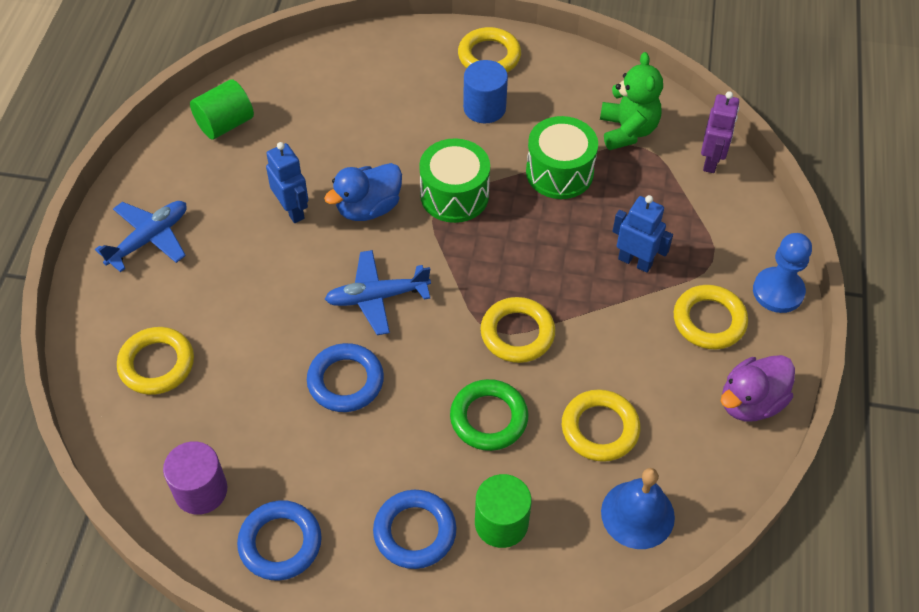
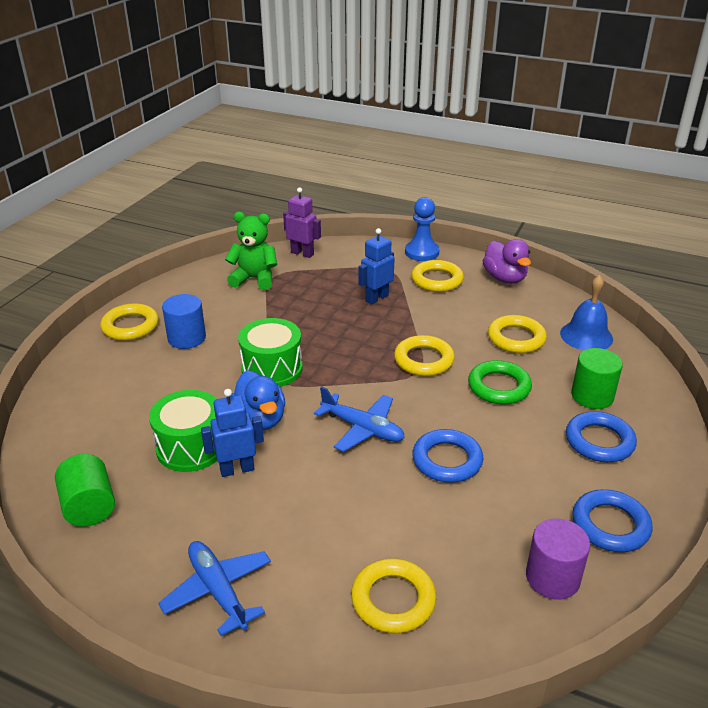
camera: 75 degrees left, 20 degrees down
(376, 297) = (362, 428): blue plane -> blue plane turned 60 degrees counterclockwise
(559, 172) = (277, 314): green drum -> green drum (191, 447)

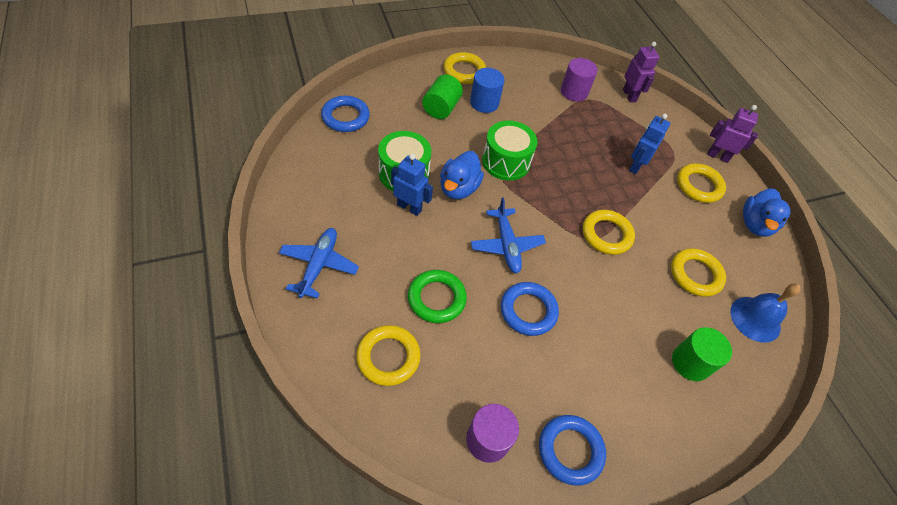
camera: 40 degrees right, 20 degrees up
(89, 506) = (321, 164): green cylinder -> green cylinder (441, 108)
(254, 279) = (574, 92): green teddy bear -> purple cylinder
(376, 298) = (635, 166): blue robot -> blue robot turned 60 degrees counterclockwise
(422, 252) = (717, 156): blue pawn -> purple robot
(499, 387) = (631, 296): green ring -> green ring (436, 298)
(504, 278) = (755, 224): purple duck -> blue duck
(599, 441) = (647, 395): blue ring -> blue ring (345, 117)

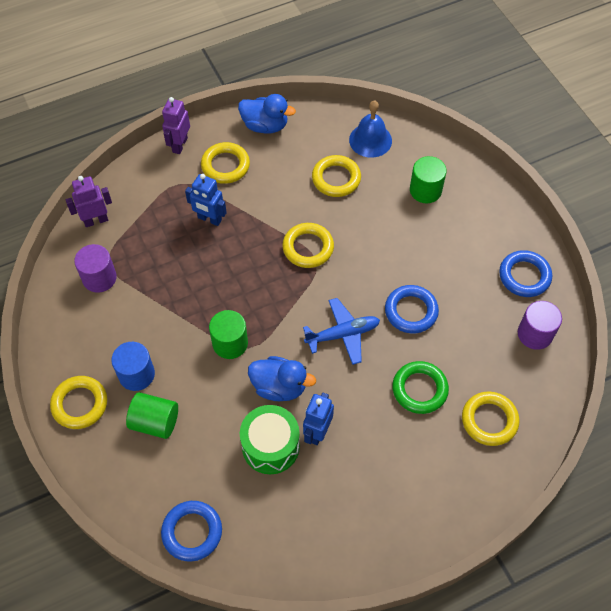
camera: 90 degrees left, 5 degrees up
(319, 265) = (412, 505): blue plane -> none
(506, 162) = (230, 343): green drum -> green cylinder

